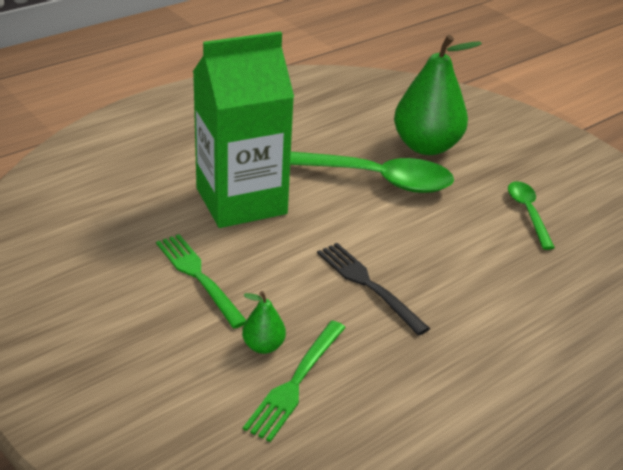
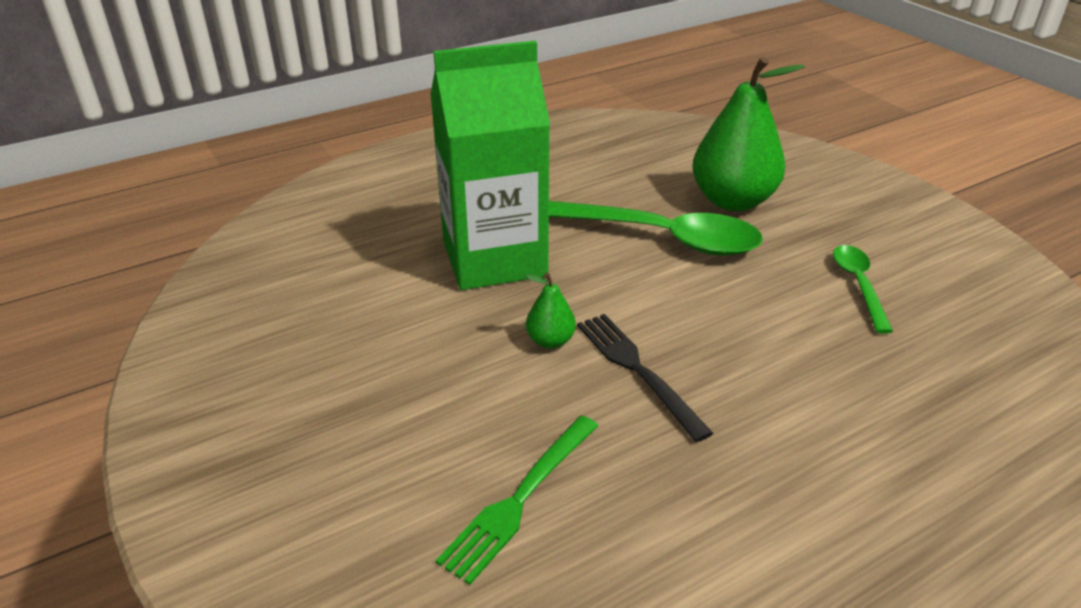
camera: 10 degrees right, 0 degrees up
(198, 276) = (422, 349): green fork -> none
(263, 346) = (486, 445): green pear -> green pear (550, 341)

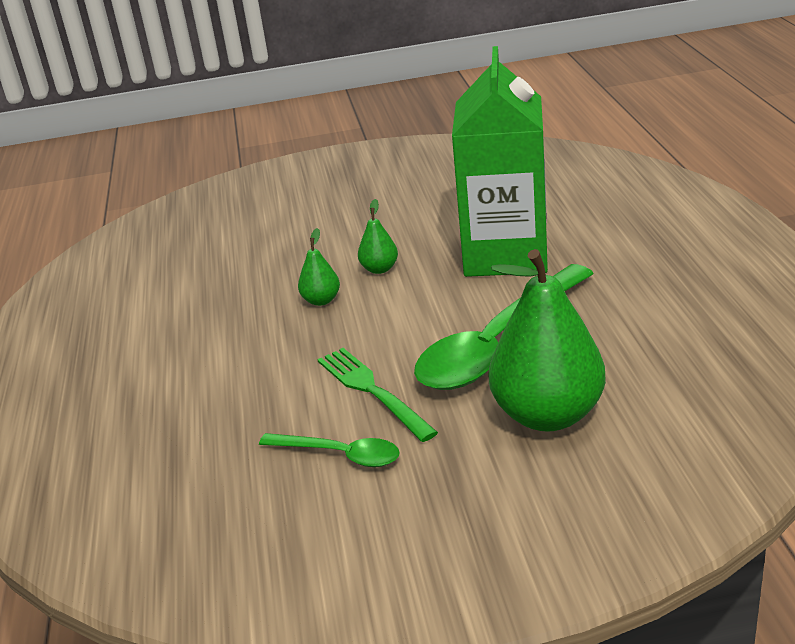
camera: 115 degrees right, 5 degrees down
(519, 500) = (248, 244): green fork -> green fork (372, 391)
(636, 369) = (321, 300): black fork -> green pear

